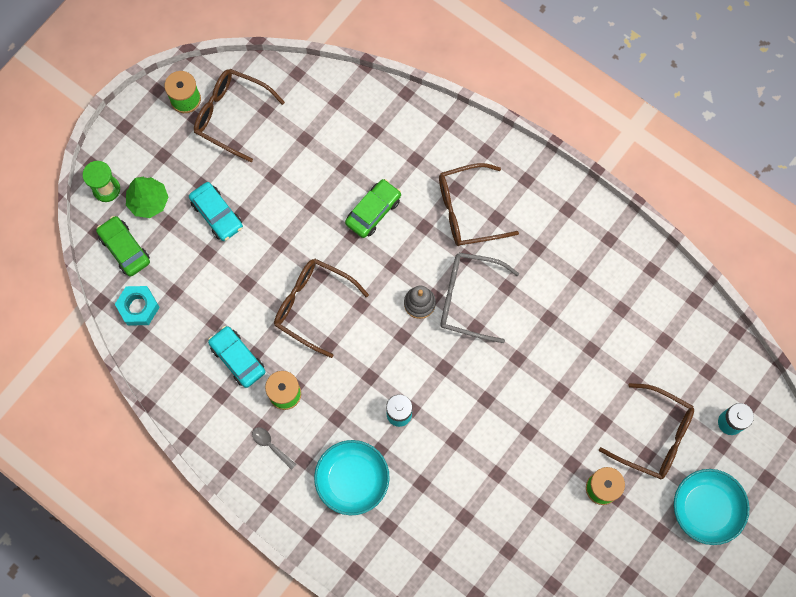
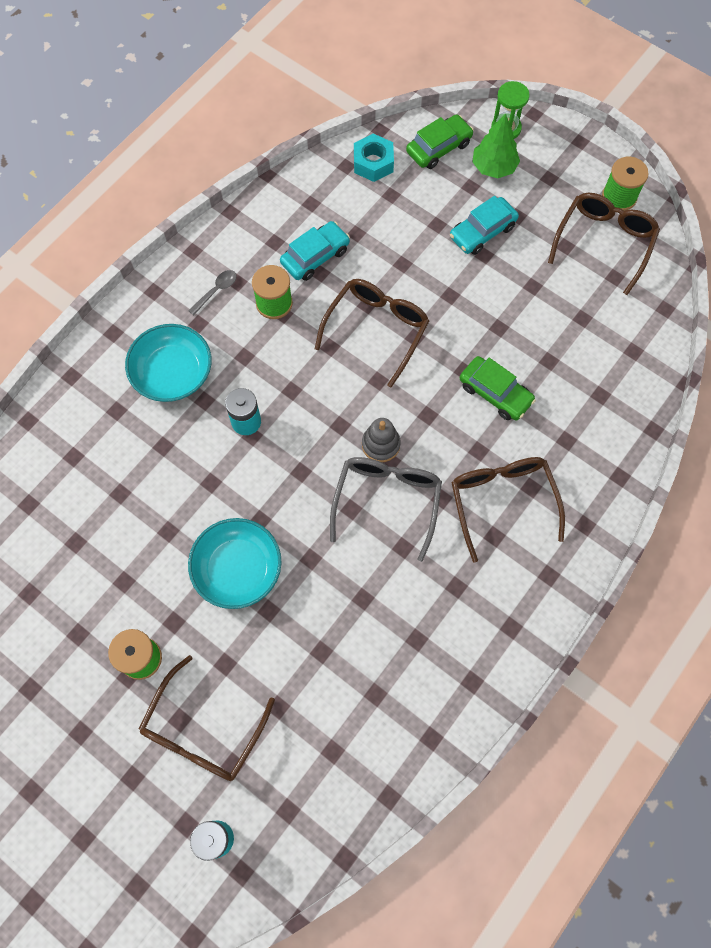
camera: 90 degrees right, 5 degrees down
(706, 508) = (103, 797): turquoise bowl -> turquoise bowl (237, 569)

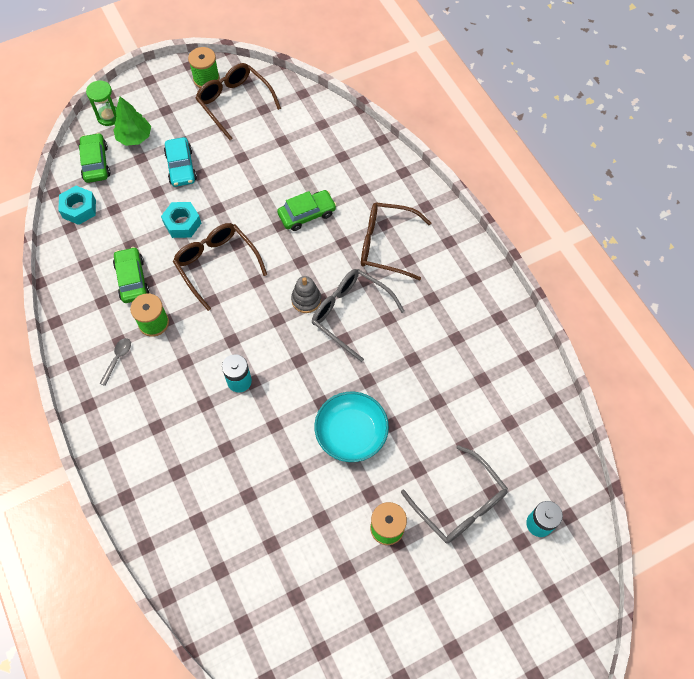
camera: 65 degrees left, 5 degrees down
(172, 373) = (168, 418): turquoise bowl -> none
(203, 731) = (460, 504): brown glasses -> grey glasses
(216, 291) = (117, 359): grey spoon -> grey spoon turned 45 degrees clockwise
(315, 256) = (132, 279): turquoise car -> green car
(410, 269) = (182, 223): none -> turquoise nut

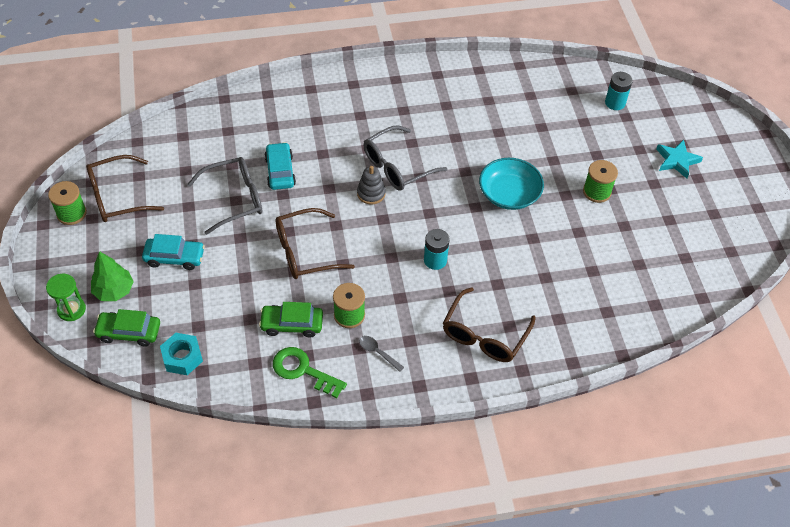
camera: 75 degrees left, 10 degrees down
(85, 303) = (303, 370): none -> green key
(182, 223) = (244, 270): turquoise nut -> none
(307, 214) = (280, 171): green car -> turquoise car
(386, 245) = (338, 125): brown glasses -> brown glasses (484, 335)
(460, 504) = (588, 142): grey glasses -> grey glasses (235, 199)
(472, 618) = (677, 160): none -> turquoise star

